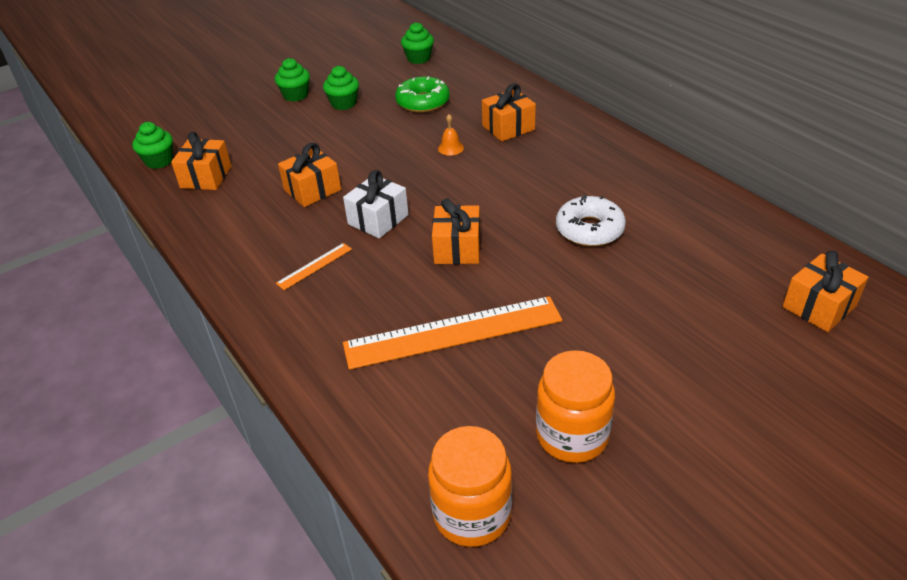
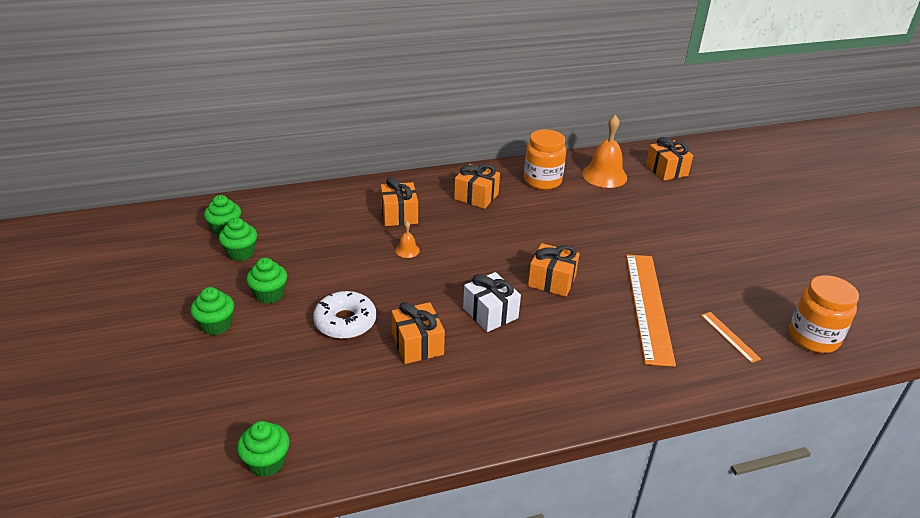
camera: 75 degrees left, 5 degrees down
(206, 177) = (336, 421): orange gift -> orange gift (476, 196)
(314, 266) = (538, 363): orange ruler -> orange ruler (730, 336)
(391, 75) = (241, 253): none -> green cupcake
(423, 102) = (314, 246): green donut -> none
(572, 436) = (754, 283): orange jar -> orange jar (542, 181)
(589, 229) = (559, 219): white donut -> white donut (345, 322)
(736, 248) = (604, 175): none -> orange bell

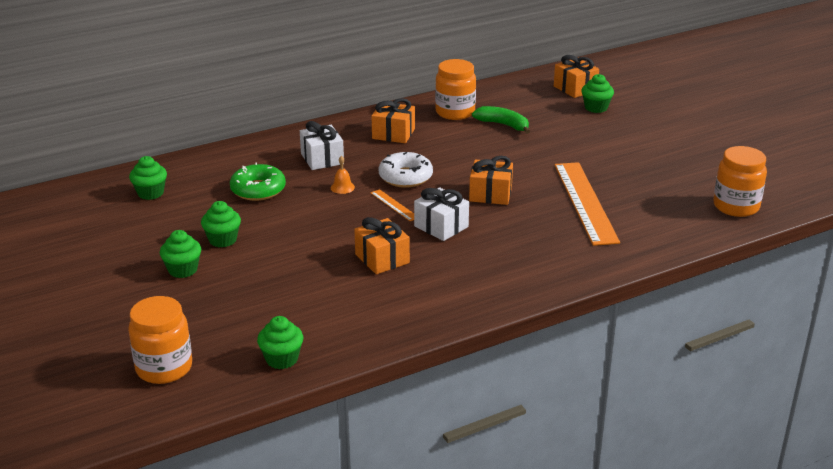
camera: 10 degrees left, 5 degrees down
(142, 451) = (164, 368): none -> orange jar
(241, 253) = (177, 210): green cupcake -> green cupcake (596, 108)
(326, 241) = (258, 190): none -> green donut
(345, 322) = (307, 251): white donut -> white donut (405, 177)
(399, 215) = (322, 159): orange gift -> white gift
(586, 201) = (503, 125): none -> green banana
(604, 175) = (515, 100): orange bell -> none
(730, 336) = (663, 215): orange ruler -> orange ruler (394, 205)

